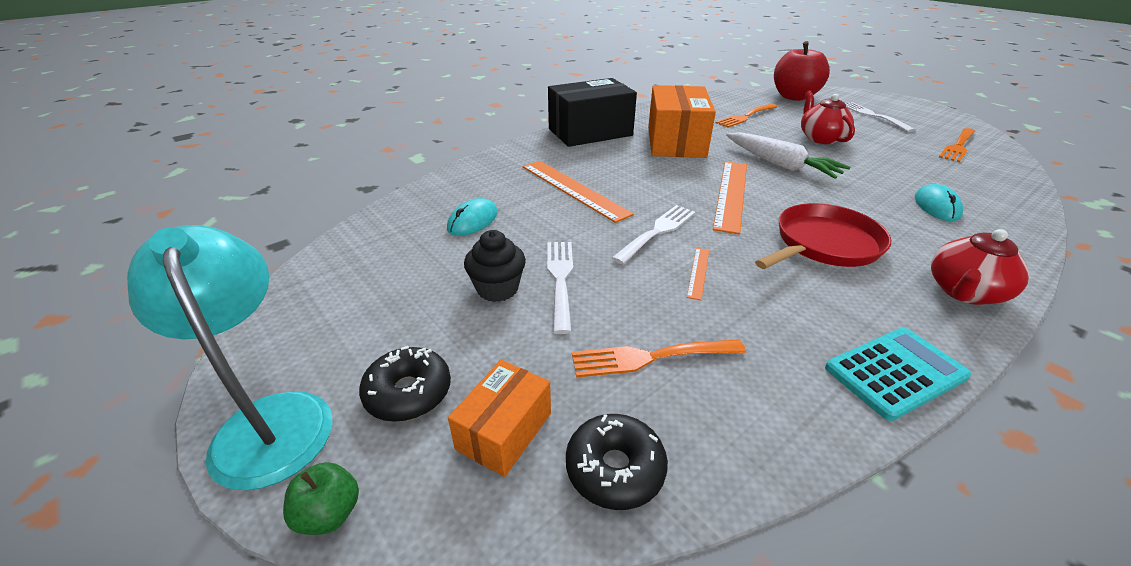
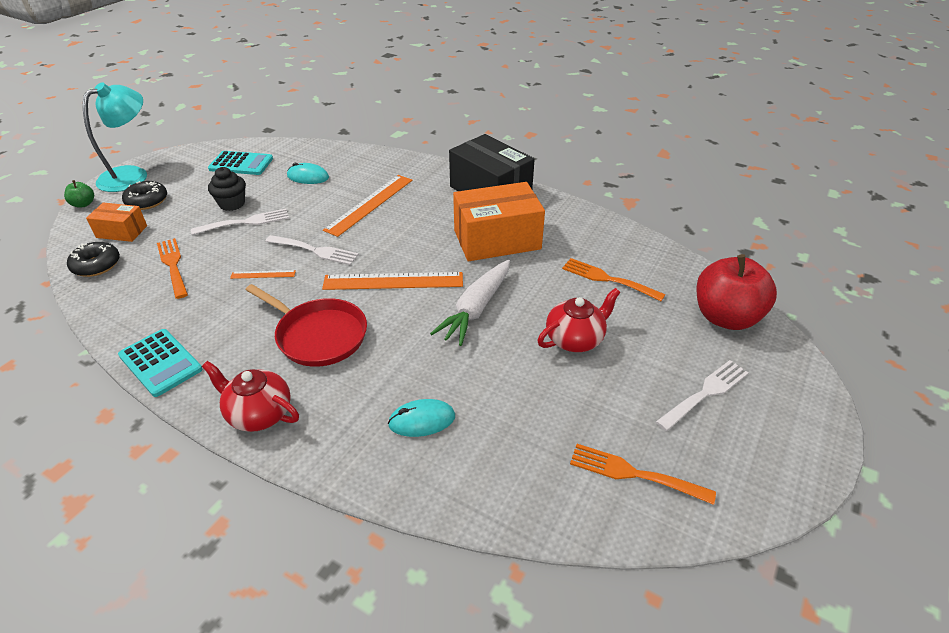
camera: 70 degrees right, 5 degrees up
(375, 274) = (241, 164): none -> turquoise calculator

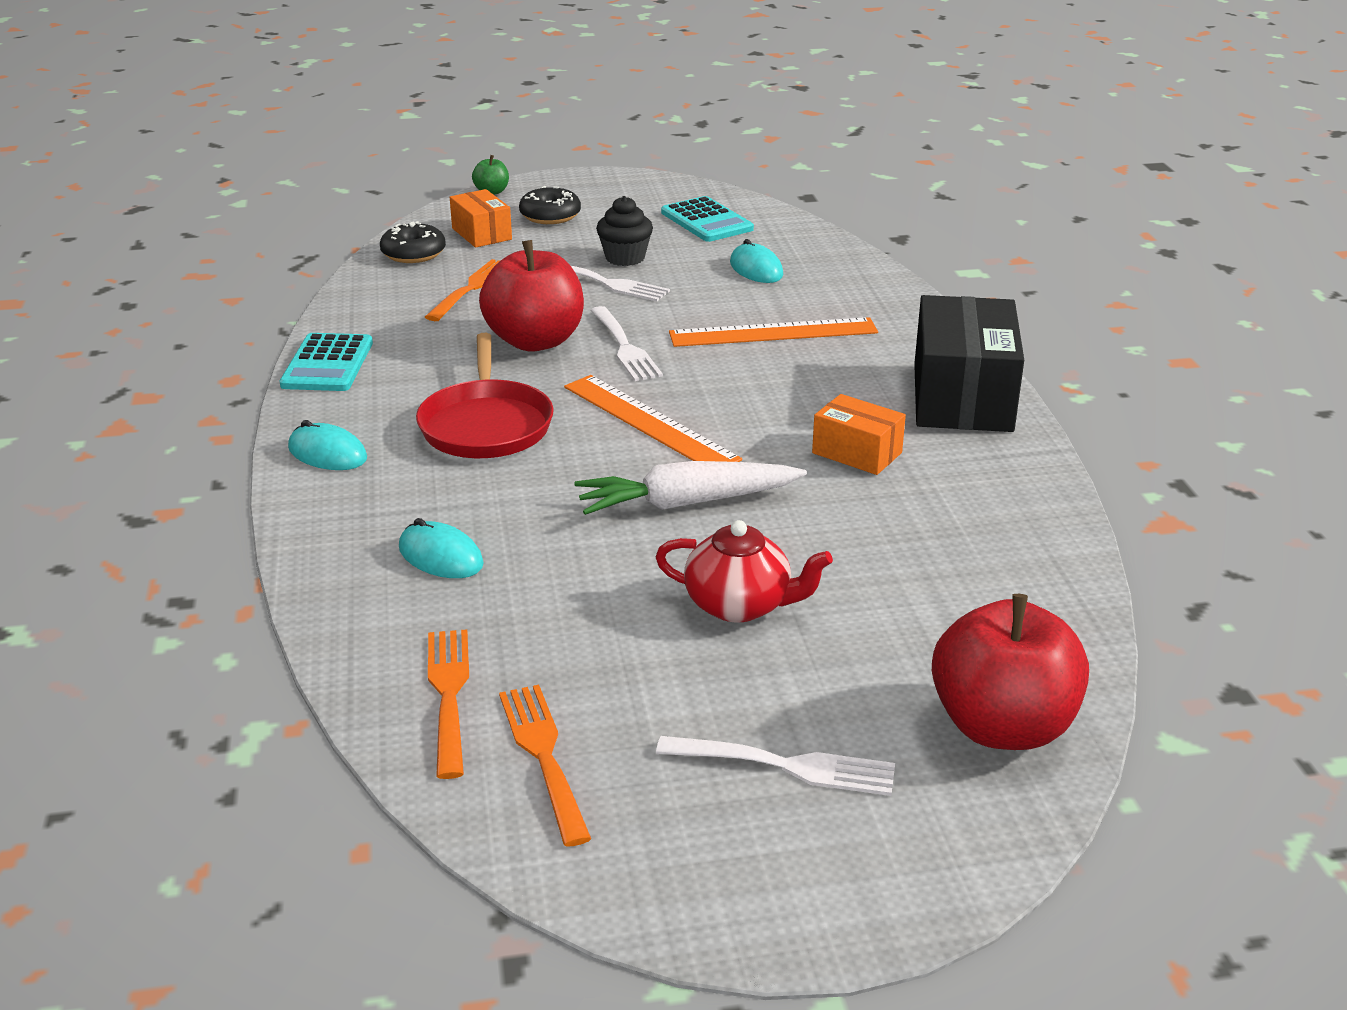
camera: 50 degrees right, 10 degrees down
(132, 175) = (579, 183): turquoise lamp -> none
(258, 413) = (327, 453): red teapot -> turquoise mouse
(263, 274) = (535, 341): orange ruler -> red apple
(497, 240) = (857, 453): orange box -> orange box, size x0.53
(608, 279) = (919, 580): orange fork -> orange fork (449, 695)

